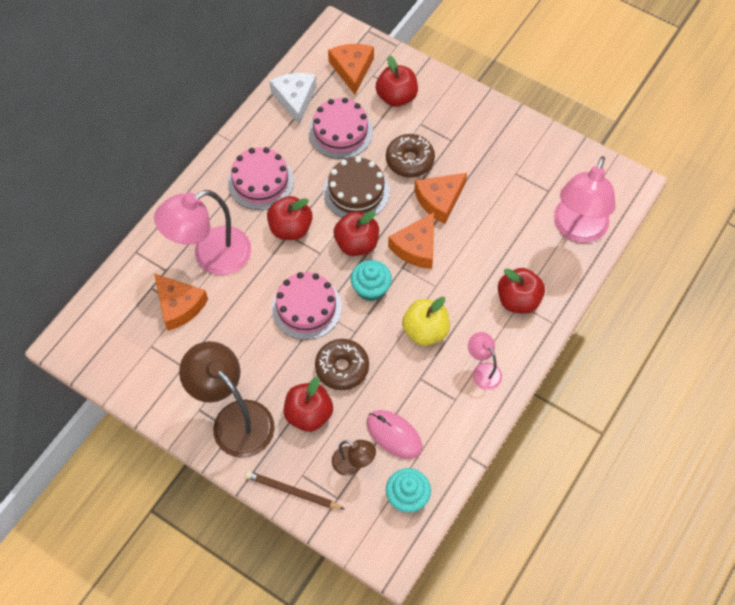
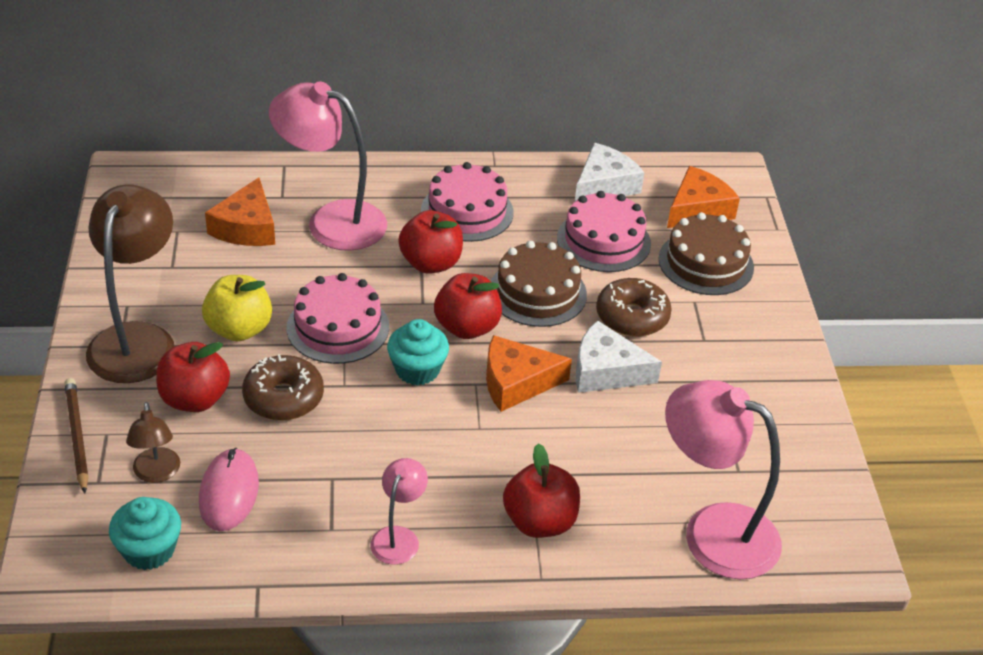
camera: 50 degrees right, 20 degrees down
(396, 97) = (706, 263): red apple -> brown cake
(425, 331) = (405, 449): yellow apple -> yellow apple (239, 329)
(439, 200) = (606, 371): orange cheese -> white cheese
(577, 229) = (712, 532): pink lamp -> pink lamp turned 45 degrees clockwise

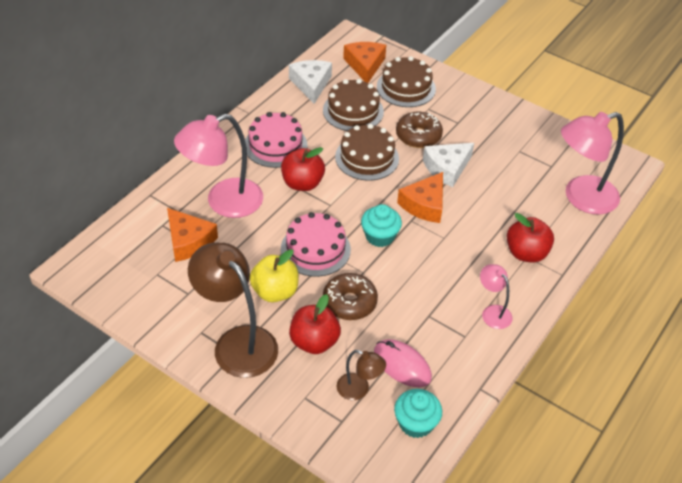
camera: 50 degrees left, 5 degrees up
(77, 436) = (294, 412): brown pencil -> none
(467, 327) = (366, 199): red apple -> none
(603, 241) = (353, 111): pink cake -> brown cake

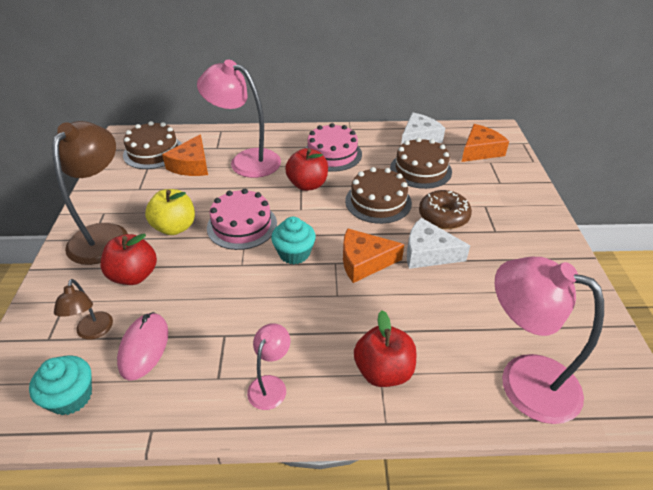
camera: 55 degrees right, 5 degrees down
(349, 302) = (197, 274): brown donut -> none
(406, 87) = (489, 182): brown cake -> brown cake (153, 152)

